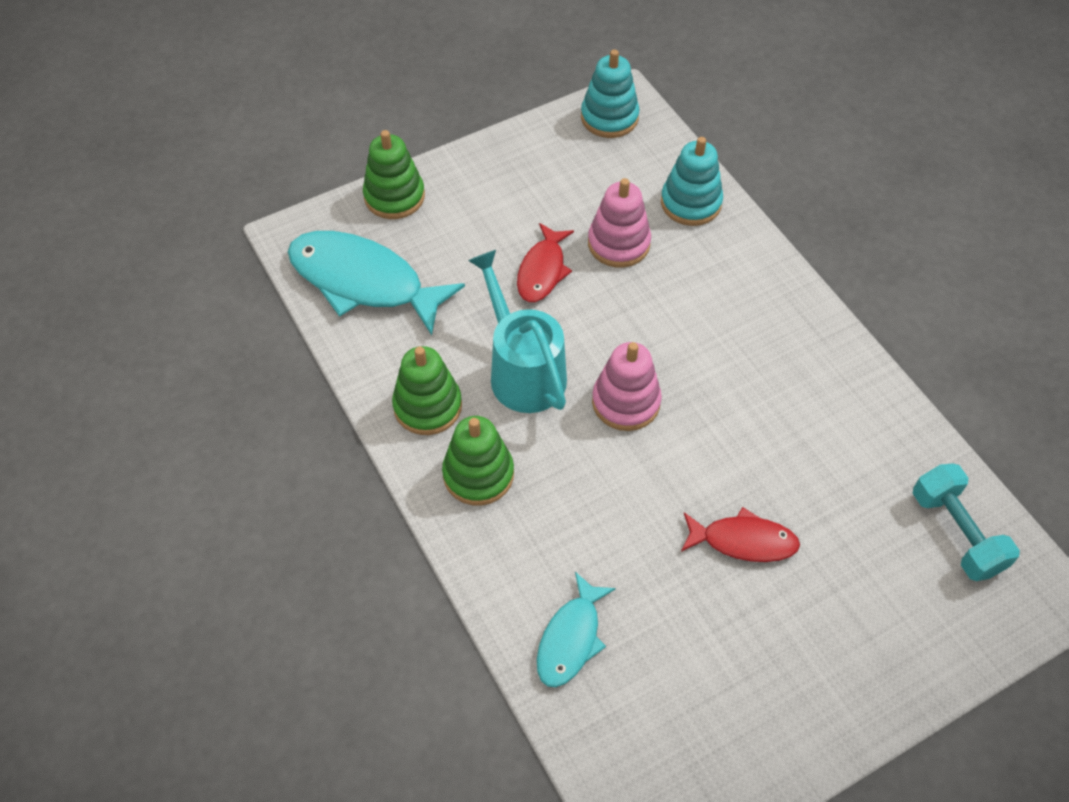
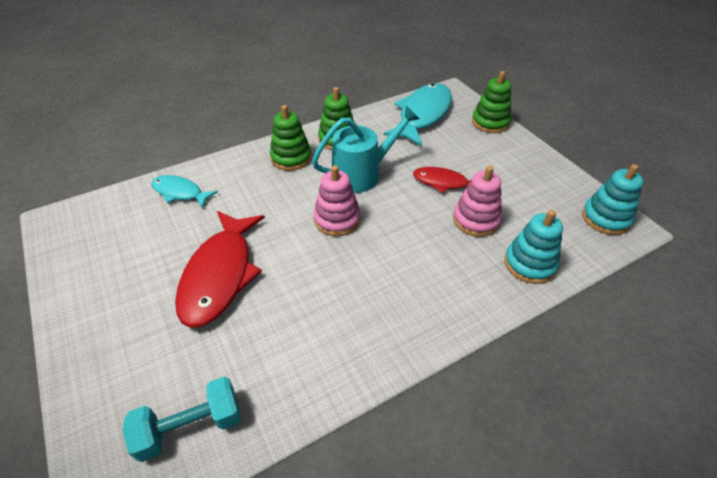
camera: 90 degrees right, 10 degrees down
(743, 541) = (220, 275): red fish -> red fish, size x1.79

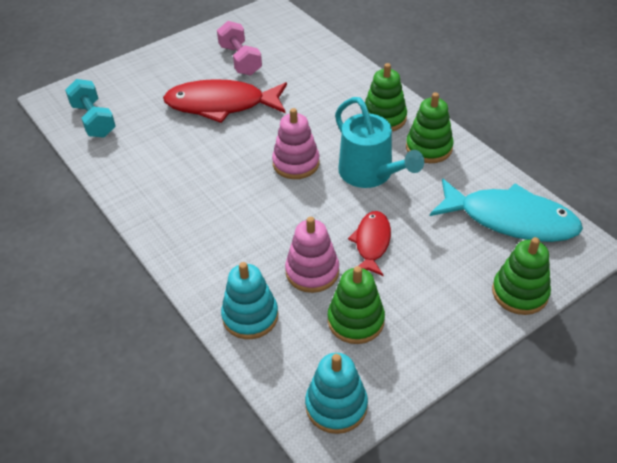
camera: 85 degrees right, 0 degrees up
(141, 254) = (240, 60): none -> pink dumbbell
(180, 192) = (315, 60): turquoise fish -> none
(525, 200) = (355, 320): none -> green stacking toy

